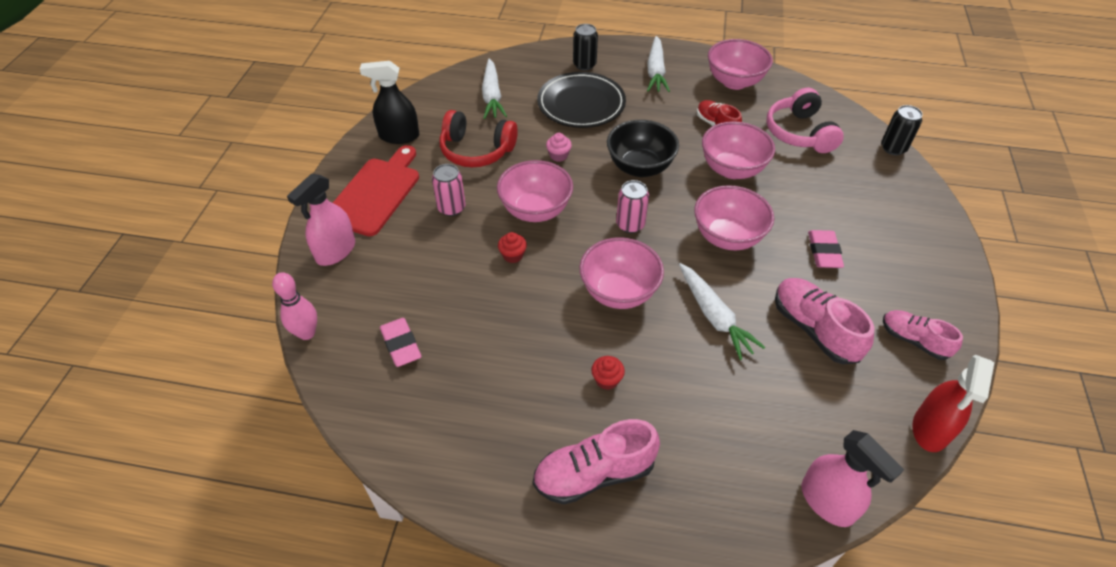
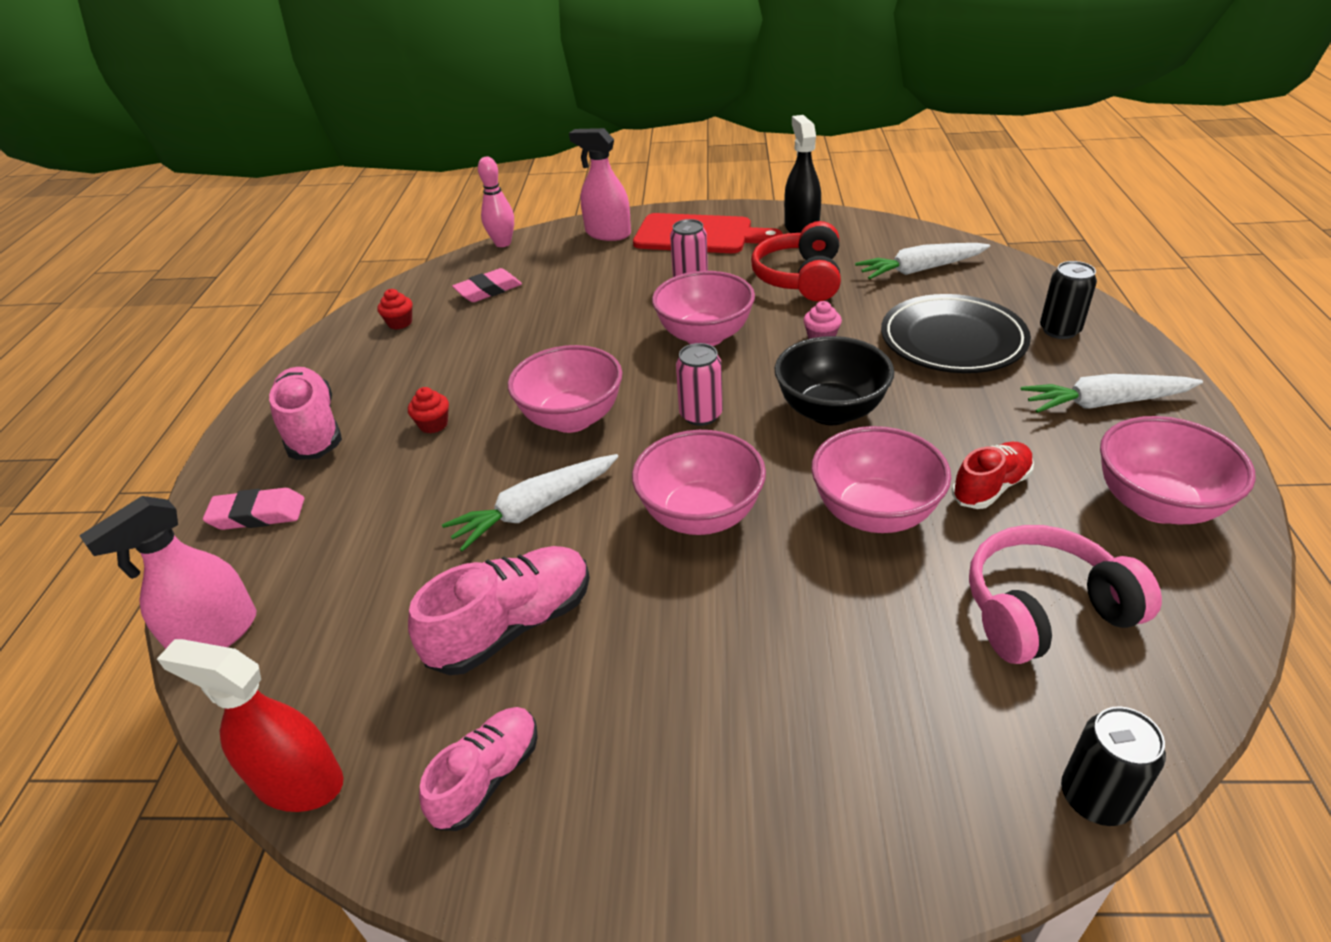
camera: 85 degrees right, 10 degrees down
(513, 255) = (622, 332): red cupcake -> red cupcake (400, 323)
(824, 252) = (693, 643): pink eraser -> pink eraser (257, 514)

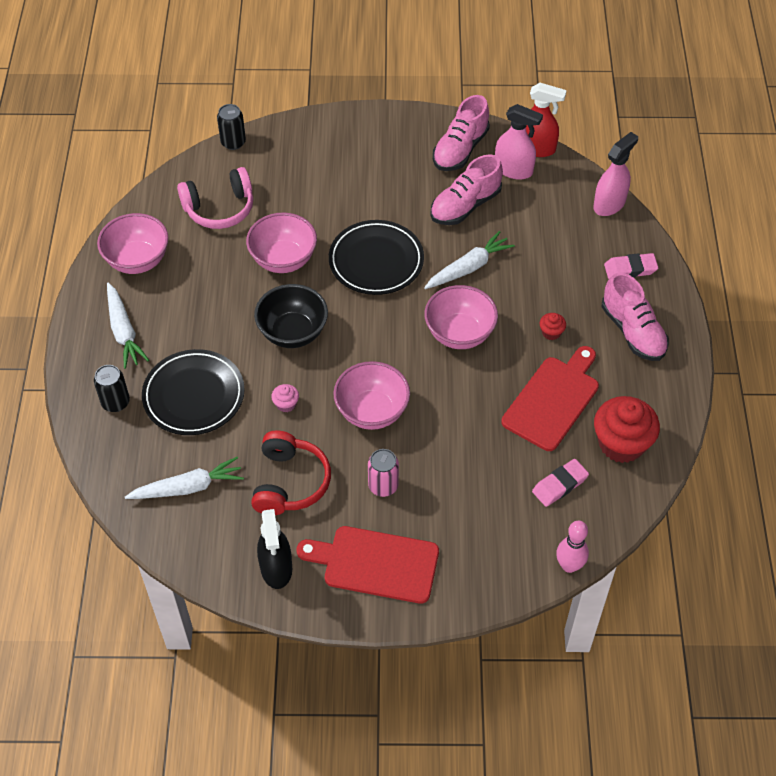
camera: 175 degrees right, 15 degrees up
(400, 323) = (621, 444): red cupcake -> red cupcake, size x2.30
(464, 355) = (553, 400): none -> red cutting board
(488, 777) = (460, 149): pink shoe -> pink shoe, size x1.54
(608, 233) = (466, 575): pink spray bottle -> pink spray bottle (513, 170)
(700, 515) = (376, 261): pink bowl -> black plate
(701, 415) = (375, 333): pink can -> none
(990, 487) = (217, 273): red shoe -> none
(1104, 403) = (124, 331): white carrot -> white carrot turned 75 degrees clockwise

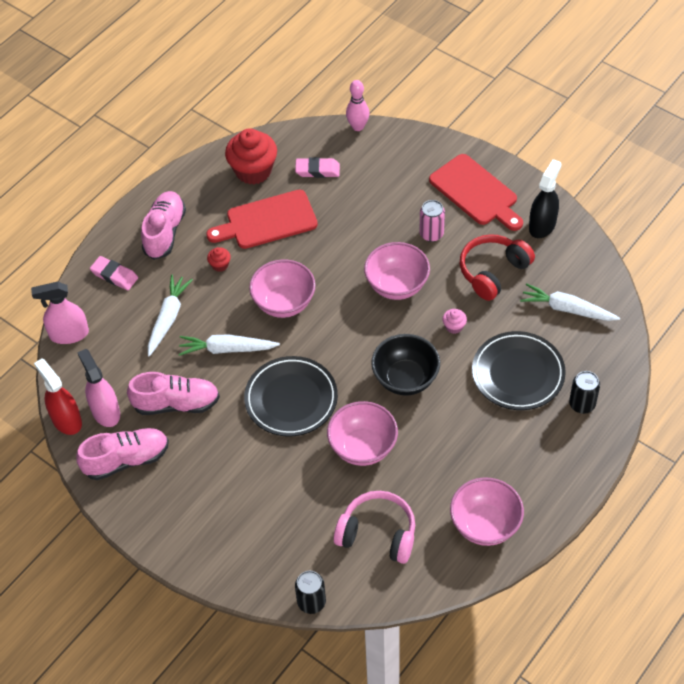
camera: 140 degrees left, 0 degrees up
(124, 331) = (539, 462): white carrot -> white carrot (168, 318)

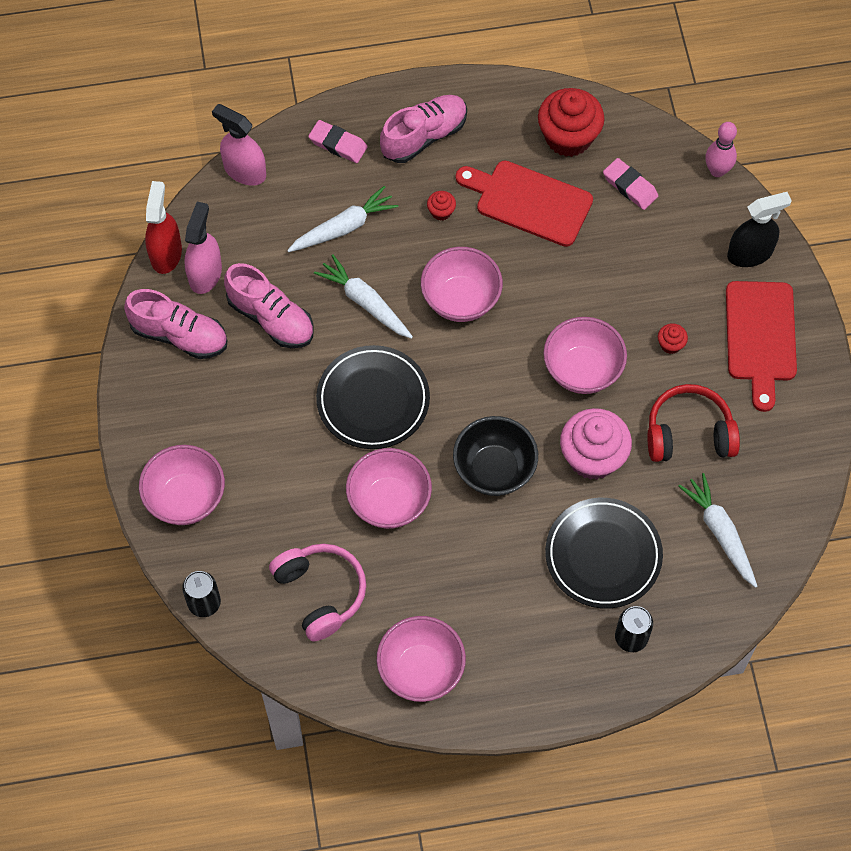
camera: 40 degrees right, 10 degrees up
(114, 275) = (338, 144): pink eraser -> pink eraser turned 45 degrees counterclockwise
(233, 551) = (185, 498): none -> pink bowl
(431, 234) = (670, 344): pink can -> red cupcake
(454, 326) = (592, 457): pink cupcake -> pink cupcake, size x2.30
(542, 225) = (790, 426): black spray bottle -> black spray bottle (750, 253)

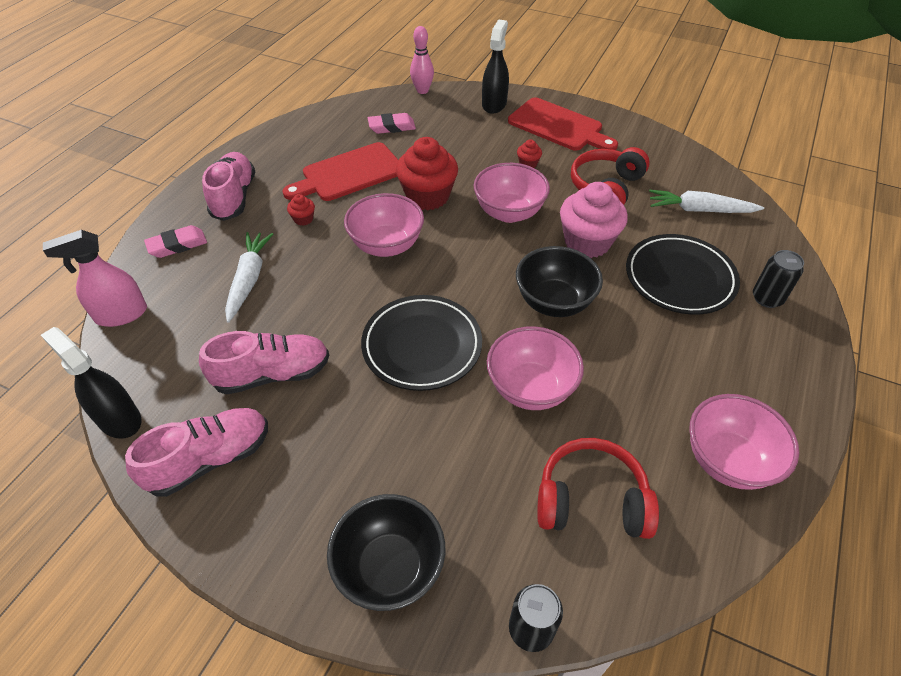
camera: 55 degrees left, 15 degrees down
(166, 253) = (119, 419): red spray bottle -> black spray bottle
(185, 498) = (390, 568): pink bowl -> black bowl
(205, 273) = (175, 399): pink spray bottle -> none
(320, 593) = (591, 500): pink headphones -> red headphones
(365, 302) = (328, 302): white carrot -> none
(568, 137) = (324, 134): red cupcake -> red cupcake (427, 196)

